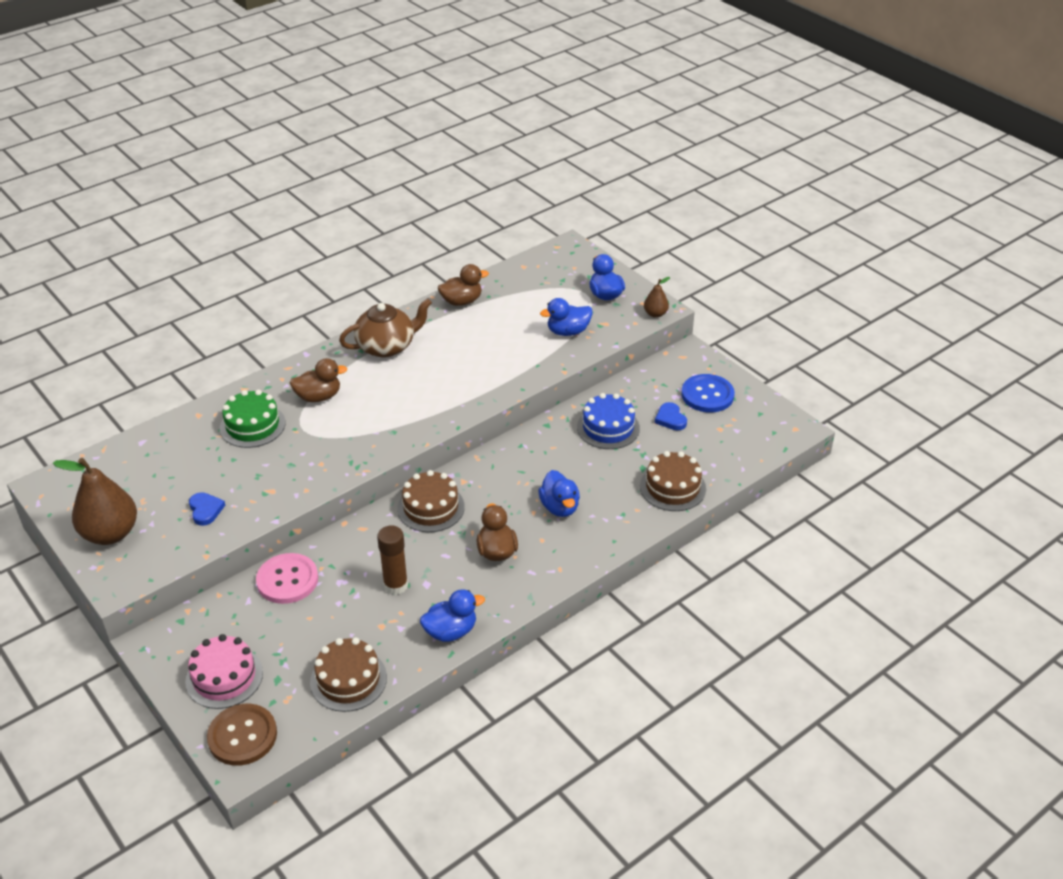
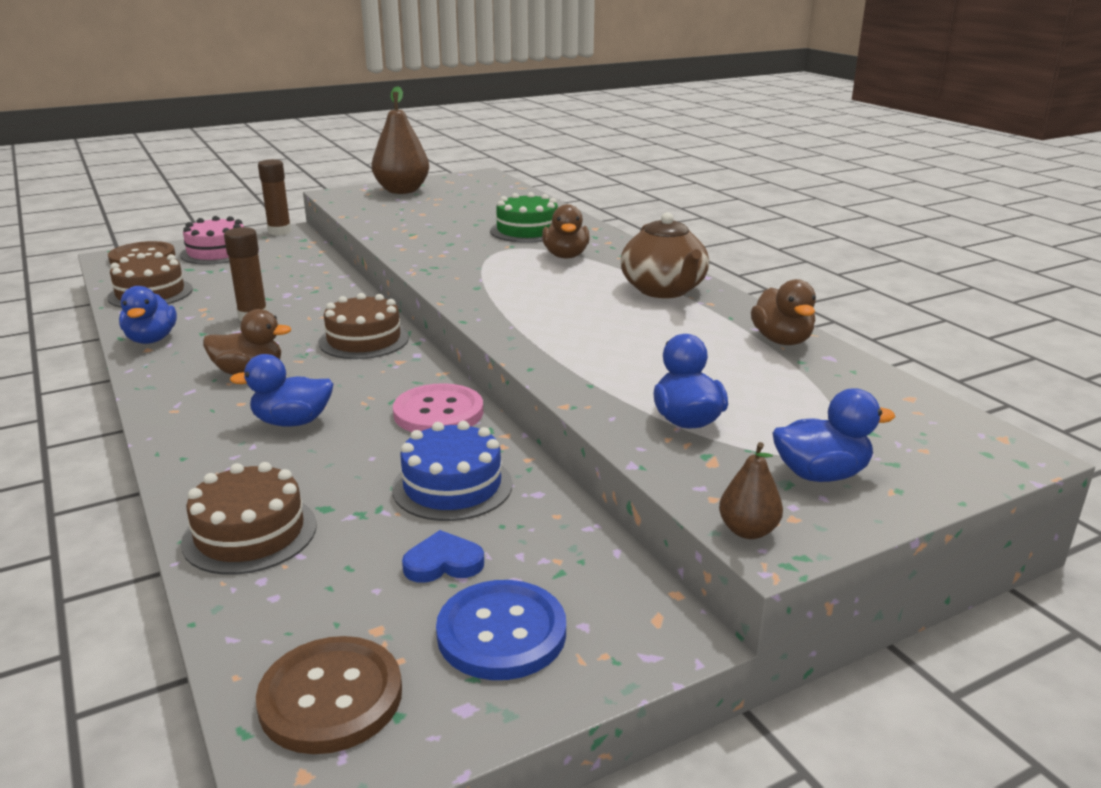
camera: 100 degrees right, 15 degrees down
(151, 650) = (279, 232): none -> brown glue stick
(205, 510) = (405, 215): blue heart -> none
(287, 580) = (313, 274): pink button -> pink button (438, 412)
(760, 431) = (331, 697): none -> brown button

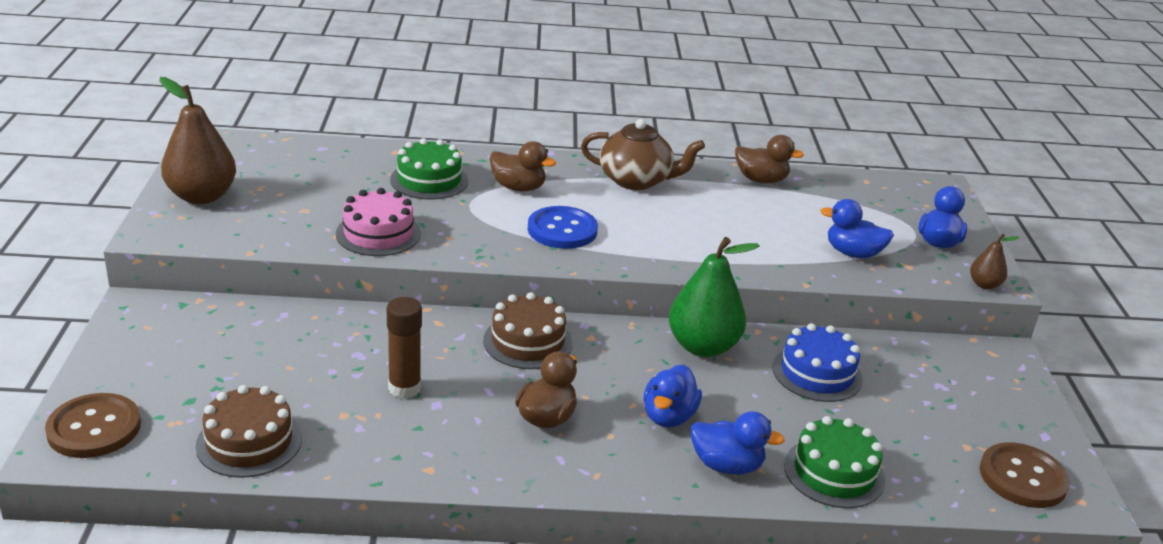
camera: 65 degrees left, 5 degrees up
(151, 339) = (403, 462): blue duck -> blue duck (726, 465)
(217, 252) = (151, 369): pink cake -> pink cake (378, 234)
(250, 533) = (834, 472): brown cake -> green cake
(279, 232) = (128, 312): brown glue stick -> none
(438, 412) = (702, 347): pink button -> green pear
(443, 563) = (908, 404): blue heart -> none
(501, 633) = (986, 405): blue button -> blue button (562, 230)

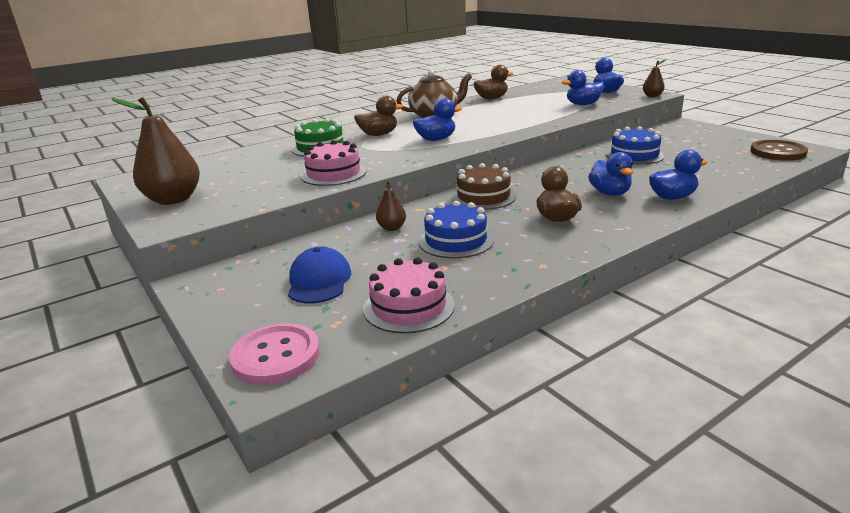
camera: 30 degrees left, 5 degrees down
(94, 428) = (275, 356): brown button -> pink button
(225, 366) = (319, 281): none -> blue cap
(249, 442) = (409, 307): brown cake -> pink cake
(375, 335) = (392, 228): none -> brown pear
(404, 388) = (456, 240): brown glue stick -> blue cake
(562, 230) = (436, 139): blue button -> blue duck
(702, 347) = (569, 166): green pear -> none
(834, 472) = (716, 180): green cake -> none

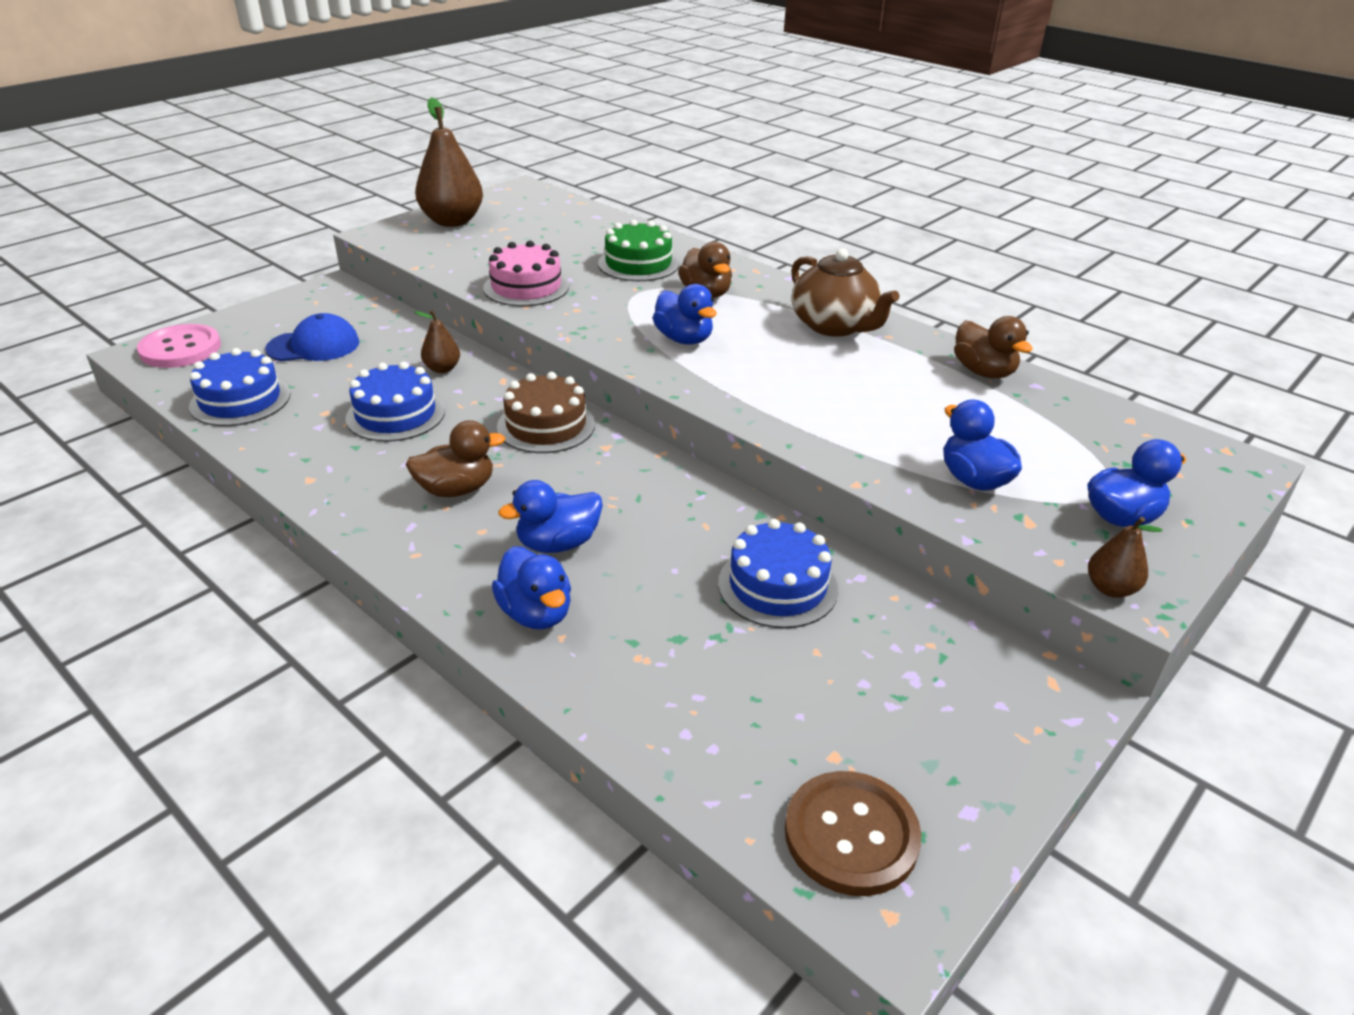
camera: 75 degrees right, 10 degrees up
(409, 307) = (240, 400): pink cake -> blue cake

